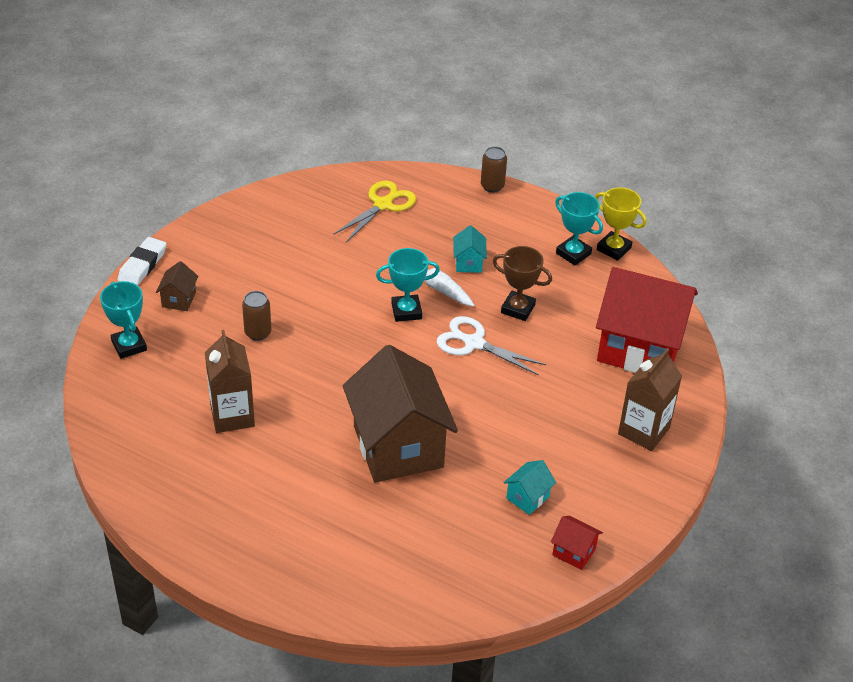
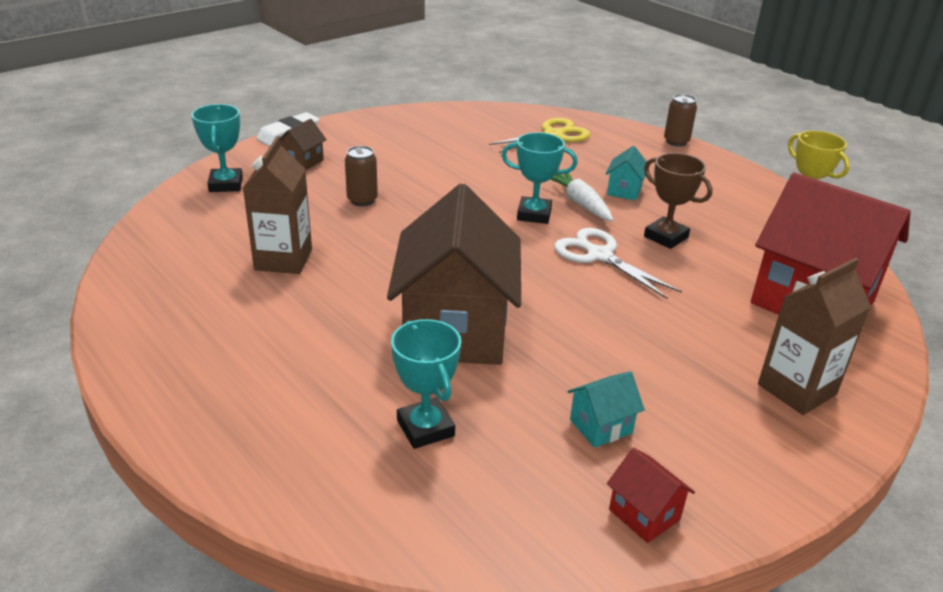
camera: 20 degrees right, 10 degrees down
(573, 253) = (750, 205): turquoise trophy -> turquoise trophy (425, 428)

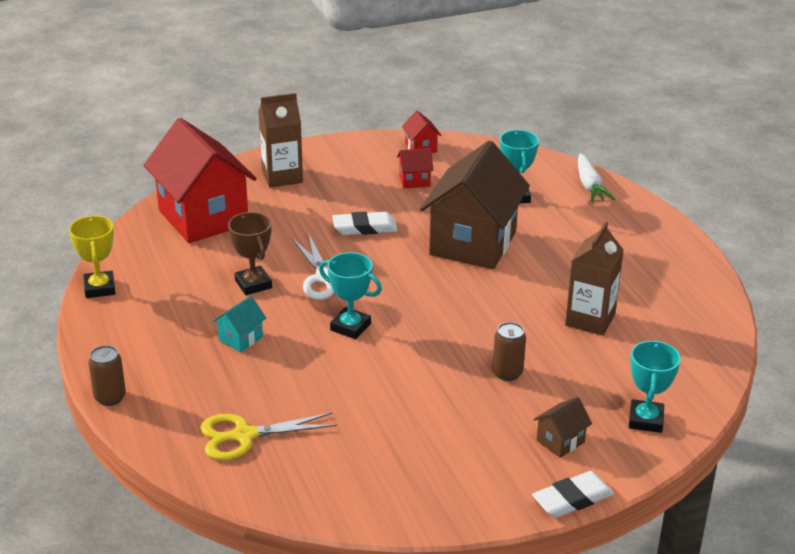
camera: 160 degrees left, 0 degrees up
(579, 203) = (297, 332): white carrot -> white carrot (590, 186)
(601, 426) = (414, 181): turquoise house -> red house
(608, 326) = (364, 228): none -> white eraser

